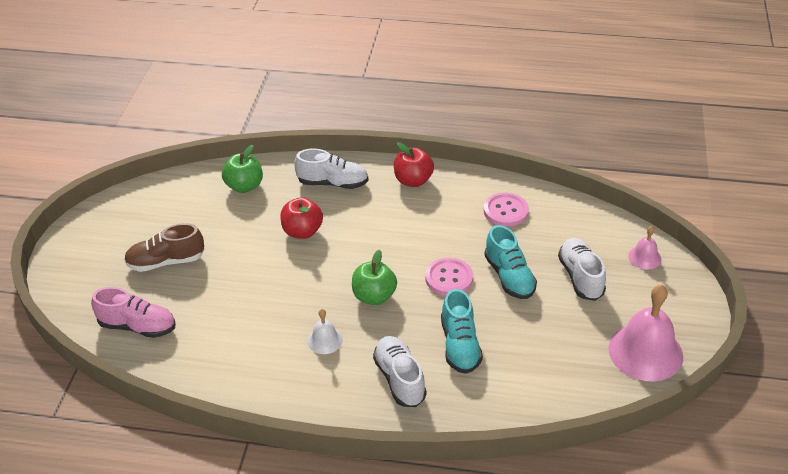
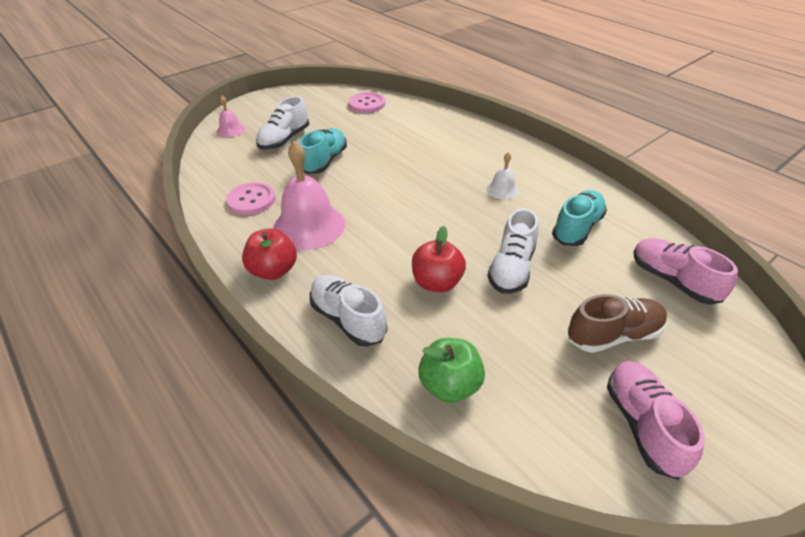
camera: 140 degrees left, 0 degrees up
(131, 223) = (643, 425): none -> pink shoe
(166, 262) = (613, 335): brown shoe -> brown shoe turned 45 degrees counterclockwise
(374, 296) = (434, 197): green apple -> none
(400, 379) = (472, 148): white shoe -> white shoe (511, 268)
(449, 278) = (364, 181): pink button -> pink button (367, 104)
(460, 345) = (412, 145): turquoise shoe -> turquoise shoe (577, 228)
(645, 352) = (318, 99): pink bell -> pink bell (309, 226)

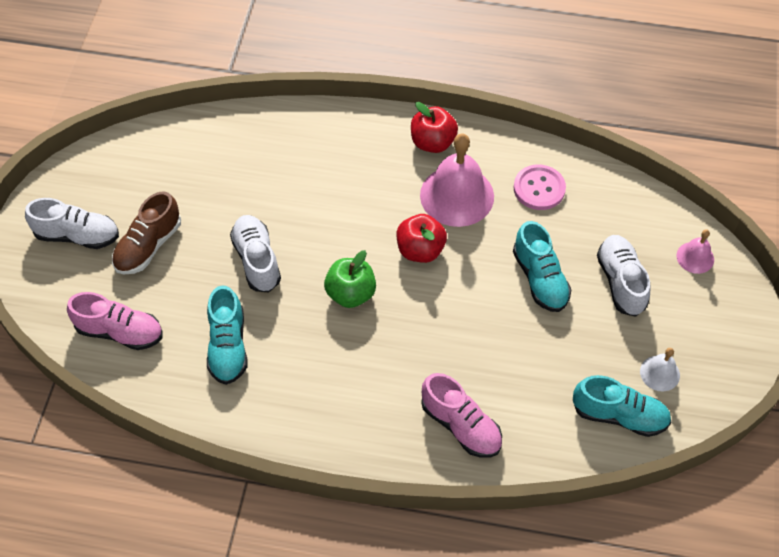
camera: 140 degrees right, 15 degrees up
(348, 319) = (339, 143): white shoe -> white shoe (77, 235)
(367, 104) = (619, 415): pink button -> turquoise shoe
(437, 283) = (304, 210): red apple -> red apple (420, 250)
(450, 385) = (236, 144): green apple -> green apple (351, 293)
(502, 189) = (330, 356): white bell -> white bell (659, 373)
(643, 425) = (106, 192): pink shoe -> pink shoe (461, 425)

